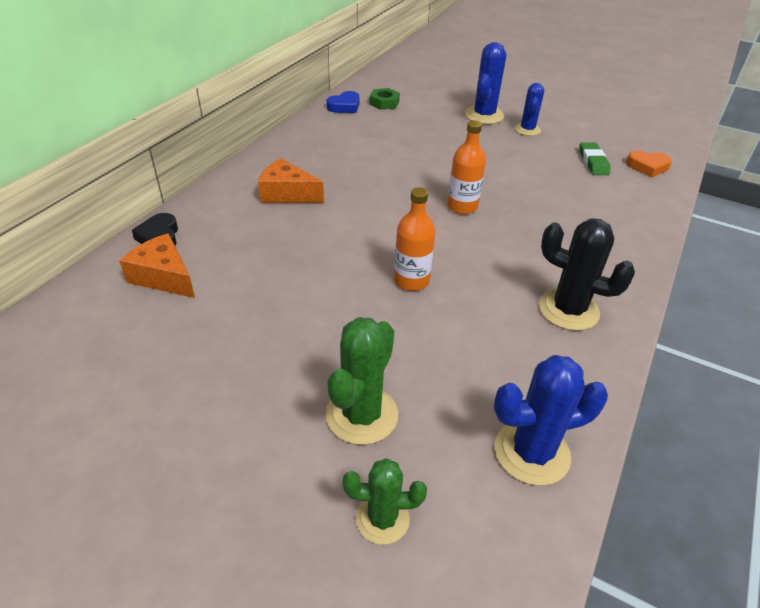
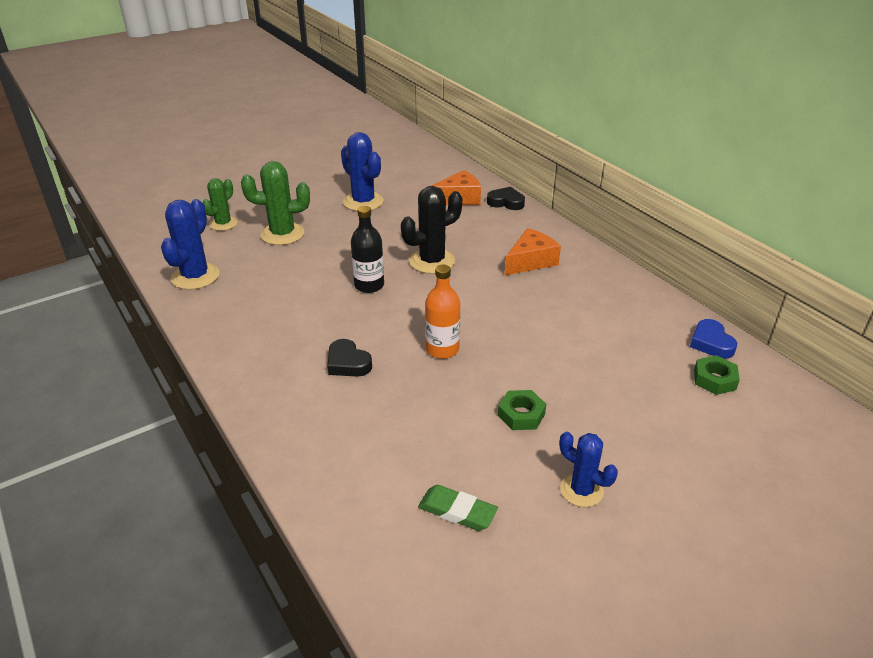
camera: 120 degrees right, 5 degrees down
(362, 415) = (282, 234): green cactus -> green cactus turned 60 degrees counterclockwise
(411, 280) = (369, 285): orange bottle -> black bottle
(484, 115) = (645, 464): blue cactus -> blue cactus (363, 202)
(492, 158) = (521, 414): none -> green nut
(531, 249) = (348, 363): none -> black heart
(568, 310) = (265, 346): black cactus -> black cactus (432, 261)
(647, 167) = (408, 570): orange heart -> none

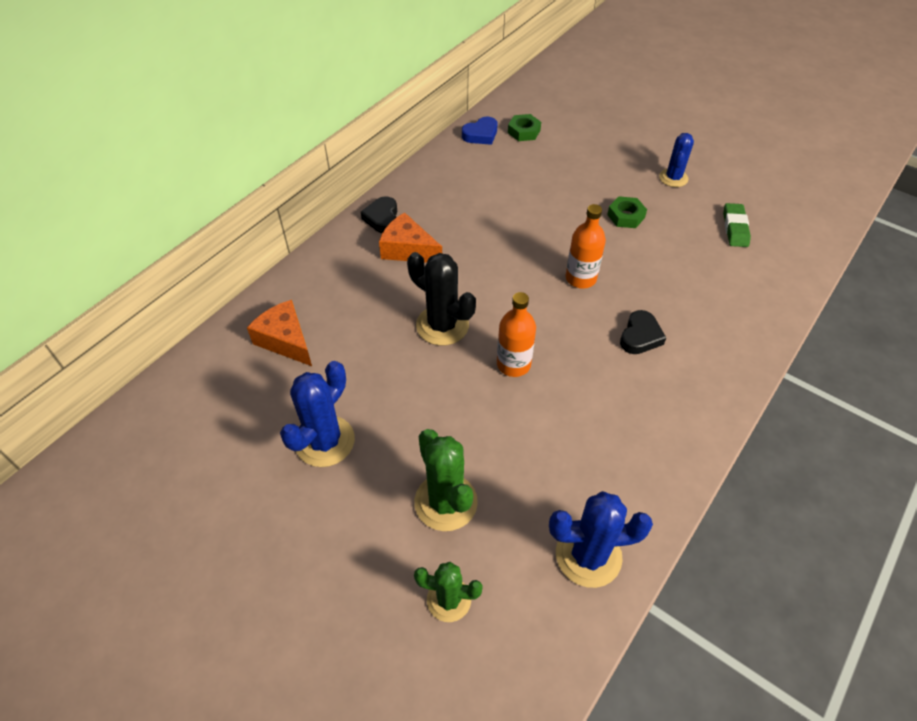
camera: 110 degrees left, 15 degrees up
(369, 285) = (513, 364): black bottle -> orange bottle
(506, 202) = (284, 294): black heart -> black heart (382, 218)

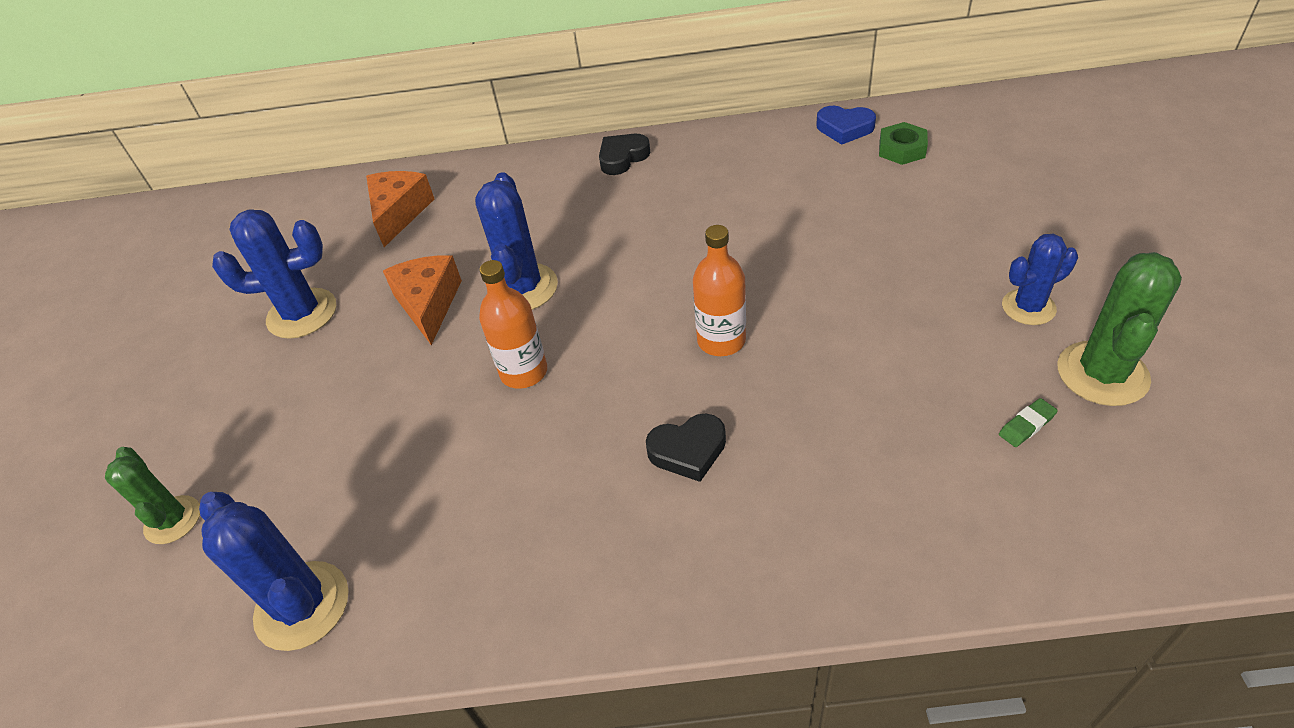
camera: 55 degrees right, 5 degrees down
(407, 249) = (600, 199): orange cheese -> orange cheese (428, 304)
(442, 325) = (523, 288): black cactus -> blue cactus
(446, 502) = (291, 440): green cactus -> green cactus (1102, 374)
(626, 216) = (885, 311): green nut -> none
(735, 228) = (1026, 425): green eraser -> green eraser, size x0.61

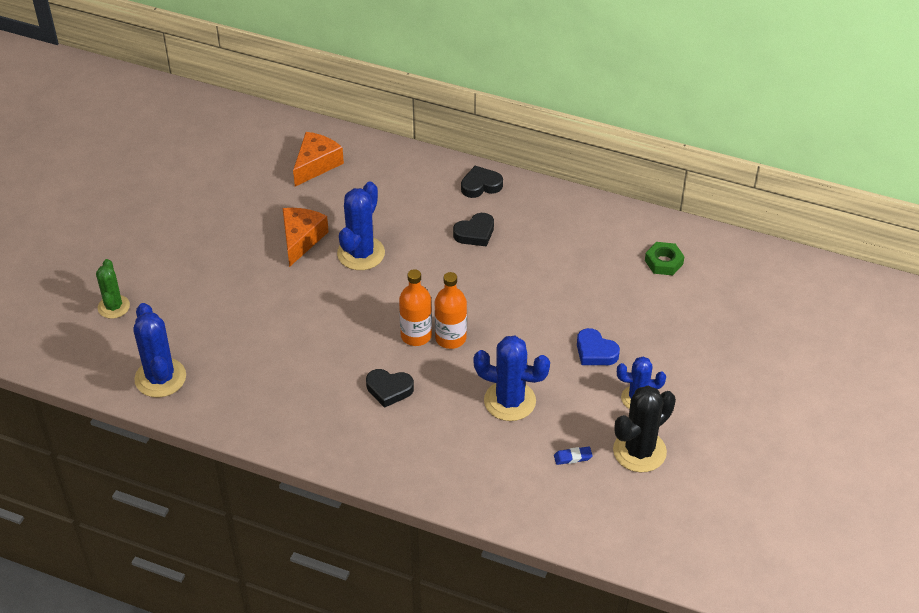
camera: 20 degrees right, 0 degrees up
(302, 314) = (226, 212): blue cactus -> blue cactus (509, 401)
(524, 372) = (331, 307): orange bottle -> orange bottle (416, 335)
(655, 207) = (475, 233): none -> black heart
(844, 128) = (641, 229): blue heart -> blue heart (595, 352)
(1026, 425) = (572, 457): green eraser -> blue eraser
(1102, 374) = (639, 451): green cactus -> black cactus

